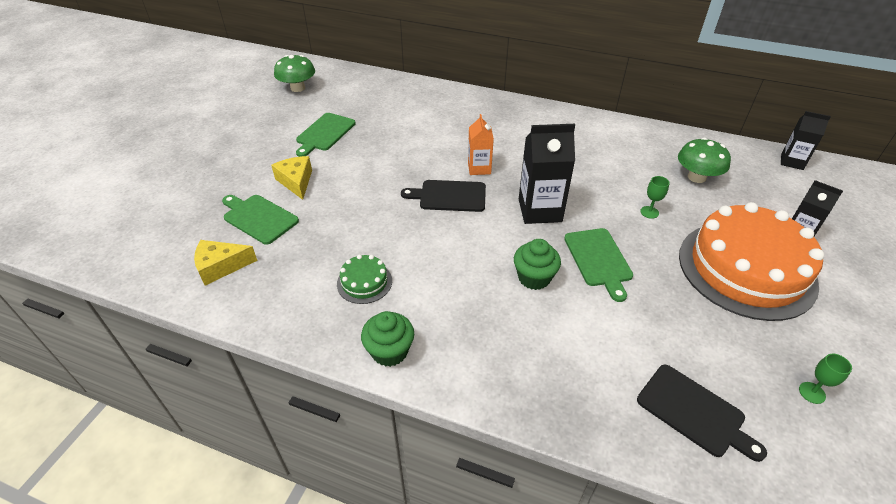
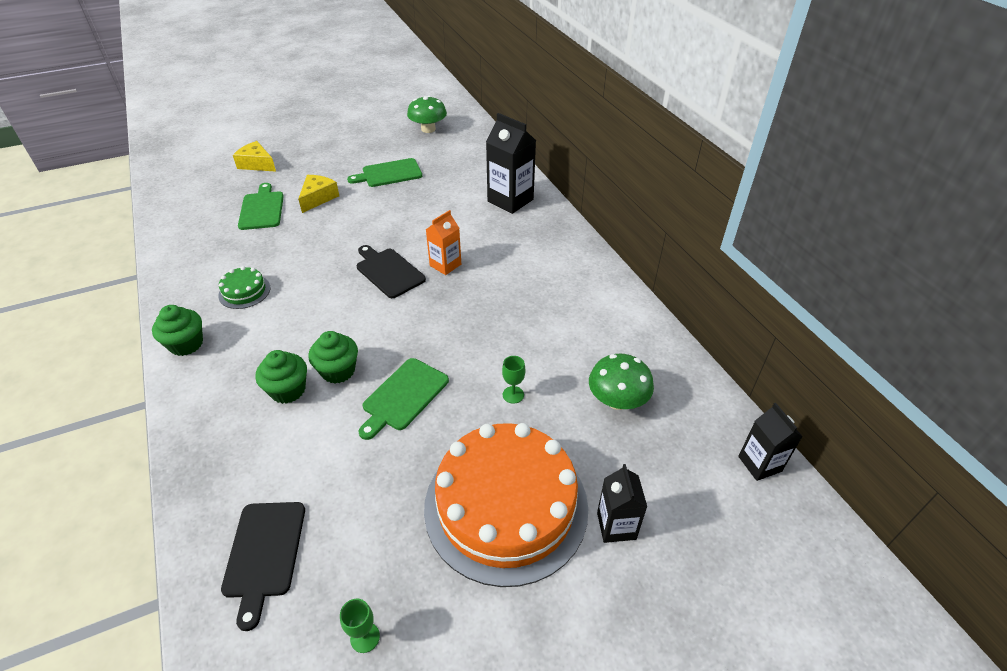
camera: 45 degrees right, 0 degrees up
(221, 266) = (199, 226): yellow cheese -> yellow cheese (257, 164)
(525, 315) = (288, 390): none -> green cupcake
(540, 210) = (430, 327): black carton -> black carton (510, 200)

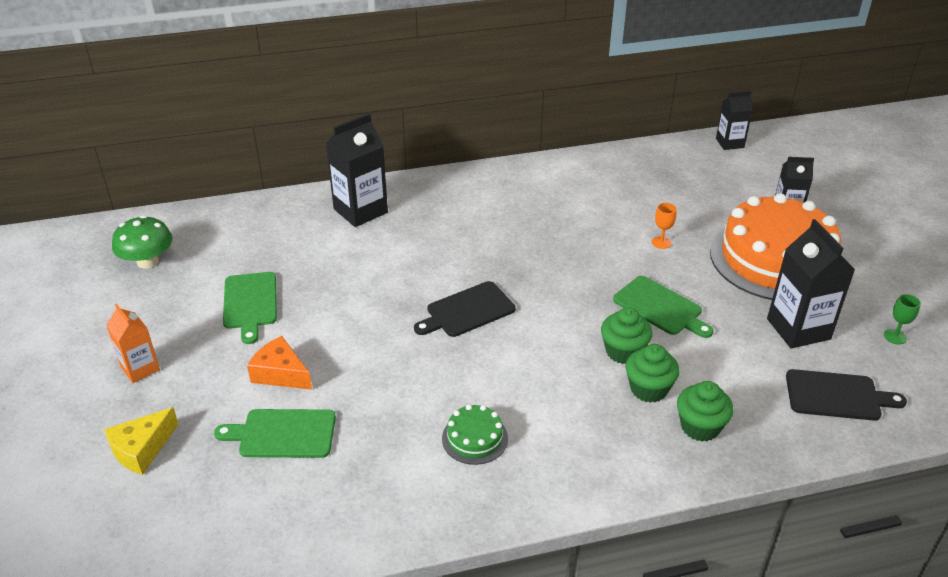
camera: 80 degrees left, 5 degrees down
(186, 344) = (566, 486): green cupcake -> green cupcake (700, 427)
(318, 198) = (280, 373): yellow cheese -> orange cheese
(375, 522) = (798, 329): none -> black carton
(445, 265) = (467, 268): orange carton -> orange carton (140, 368)
(513, 395) = (661, 242): green goblet -> orange goblet
(617, 400) = (669, 190): green mushroom -> none

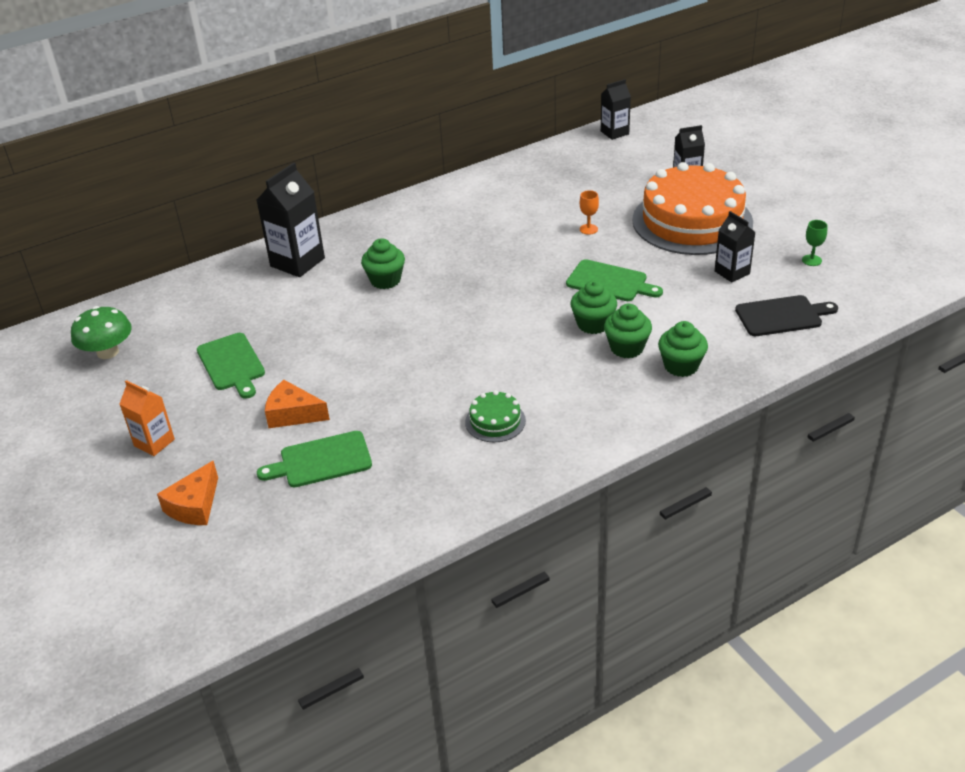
camera: 15 degrees left, 0 degrees up
(142, 449) = (195, 506): yellow cheese -> orange cheese
(434, 250) = (385, 280): none -> green cupcake
(467, 311) = (440, 324): black cutting board -> none
(798, 329) = (732, 272): black carton -> black carton, size x0.61

